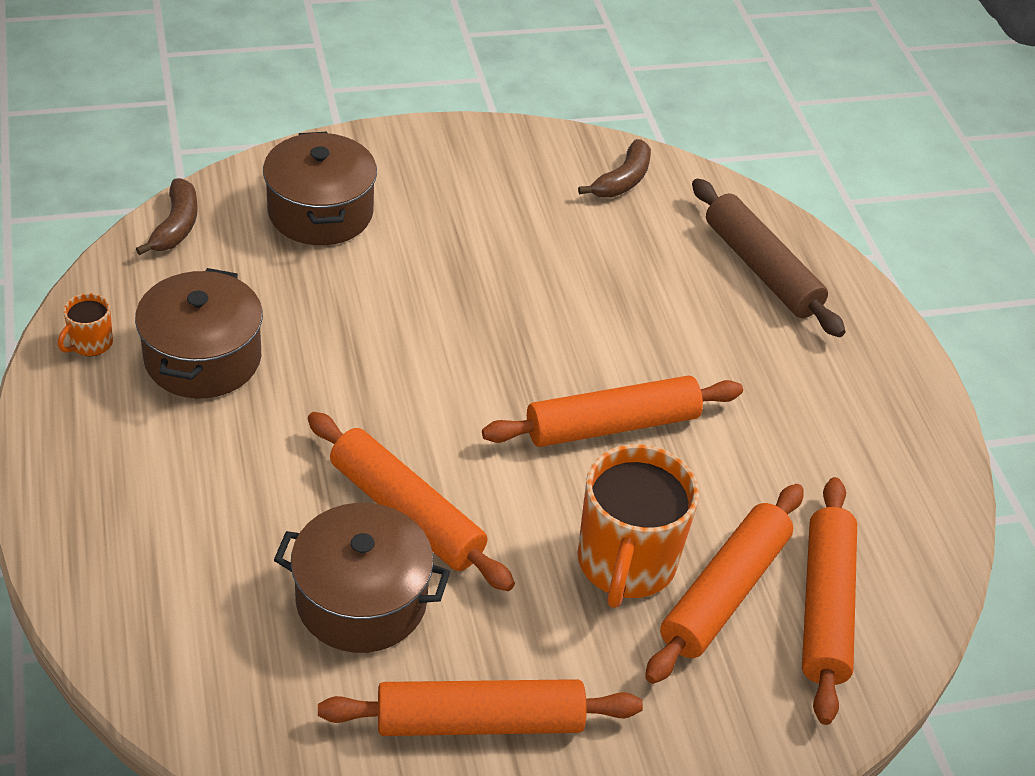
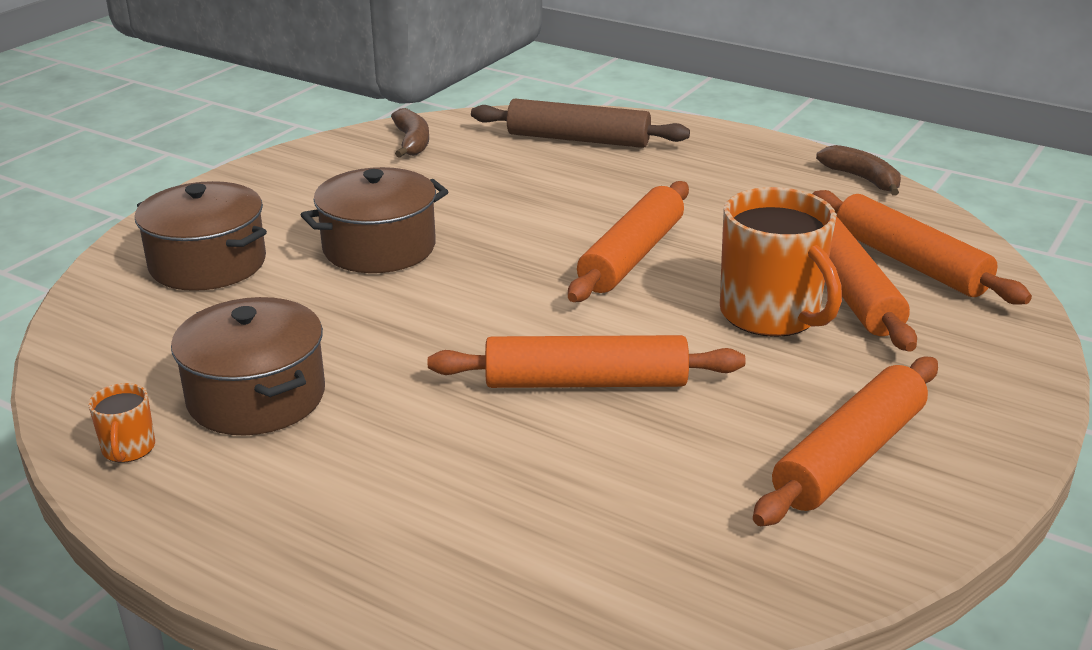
camera: 40 degrees left, 15 degrees down
(176, 226) = (85, 335): brown banana -> brown banana (862, 179)
(361, 600) = (648, 451): brown pot -> brown pot (379, 248)

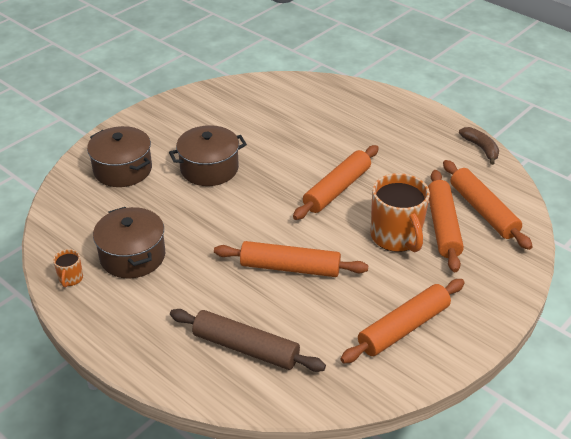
camera: 10 degrees right, 10 degrees up
(412, 142) = (242, 95): brown banana -> none
(578, 139) = (333, 102): brown rolling pin -> brown rolling pin (246, 348)

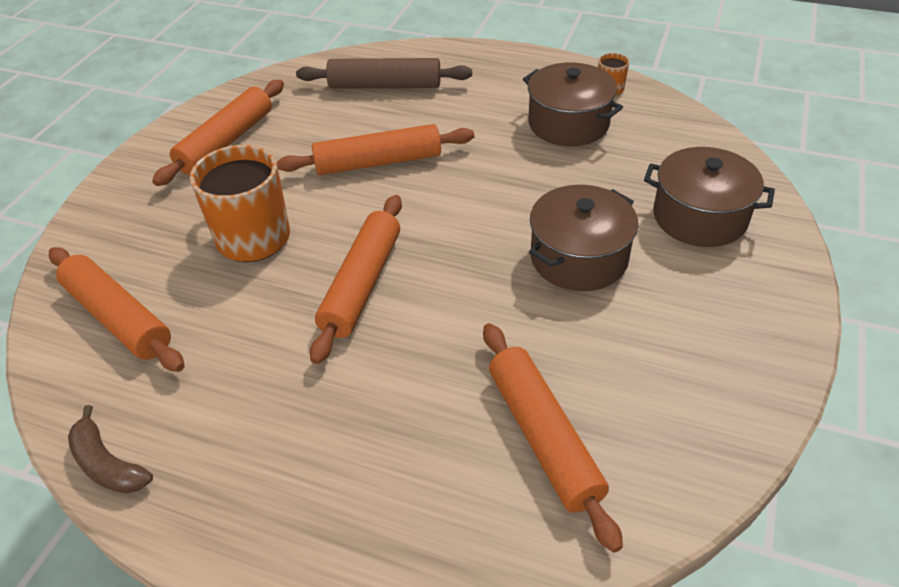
camera: 160 degrees right, 5 degrees up
(443, 226) = (184, 272): orange rolling pin -> orange rolling pin (543, 437)

